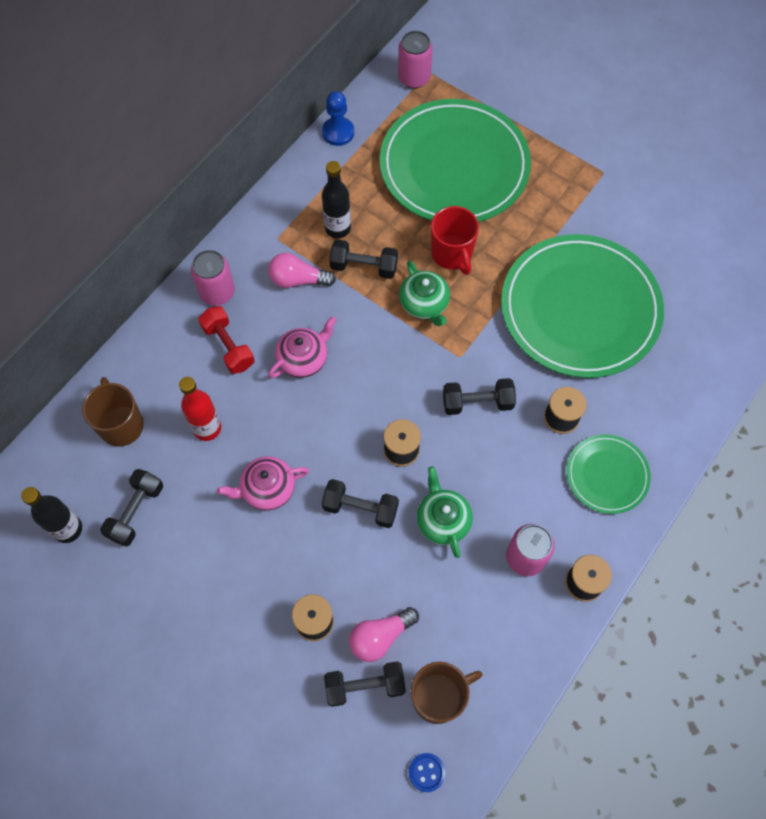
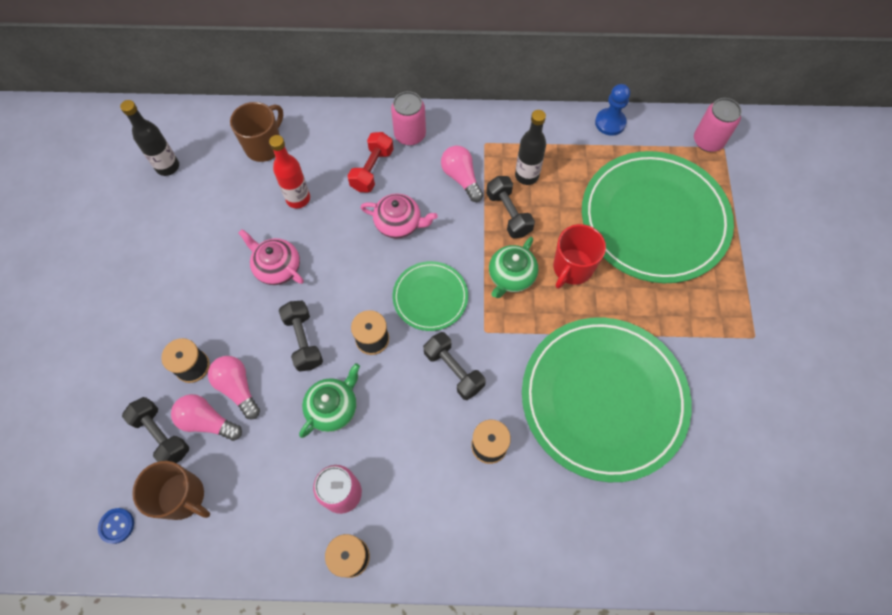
camera: 55 degrees right, 0 degrees up
(136, 512) = (205, 197): black dumbbell -> none
(366, 592) = (237, 388): none -> pink light bulb
(607, 475) = (463, 517): green plate -> green plate (430, 297)

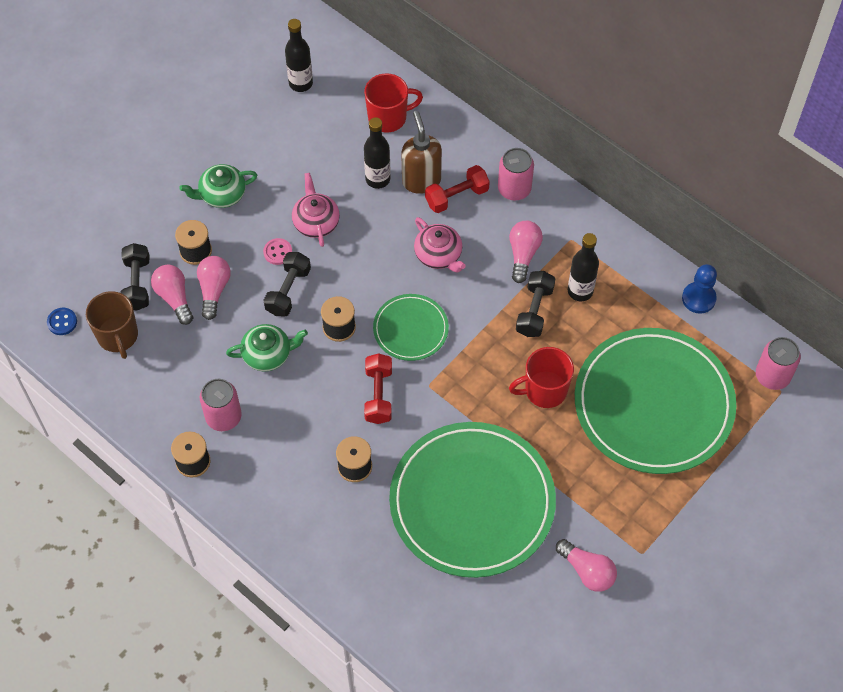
camera: 40 degrees right, 5 degrees down
(264, 146) = (388, 117): brown mug -> red mug
(266, 315) = (278, 252): none -> pink button
(298, 199) = (378, 179): red bottle -> black bottle
(333, 176) = (421, 180): none -> brown soap dispenser
(453, 370) = (378, 395): black dumbbell -> red dumbbell
(511, 276) = (489, 360): green teapot -> green teapot (222, 194)
(733, 383) = (587, 571): none -> pink light bulb

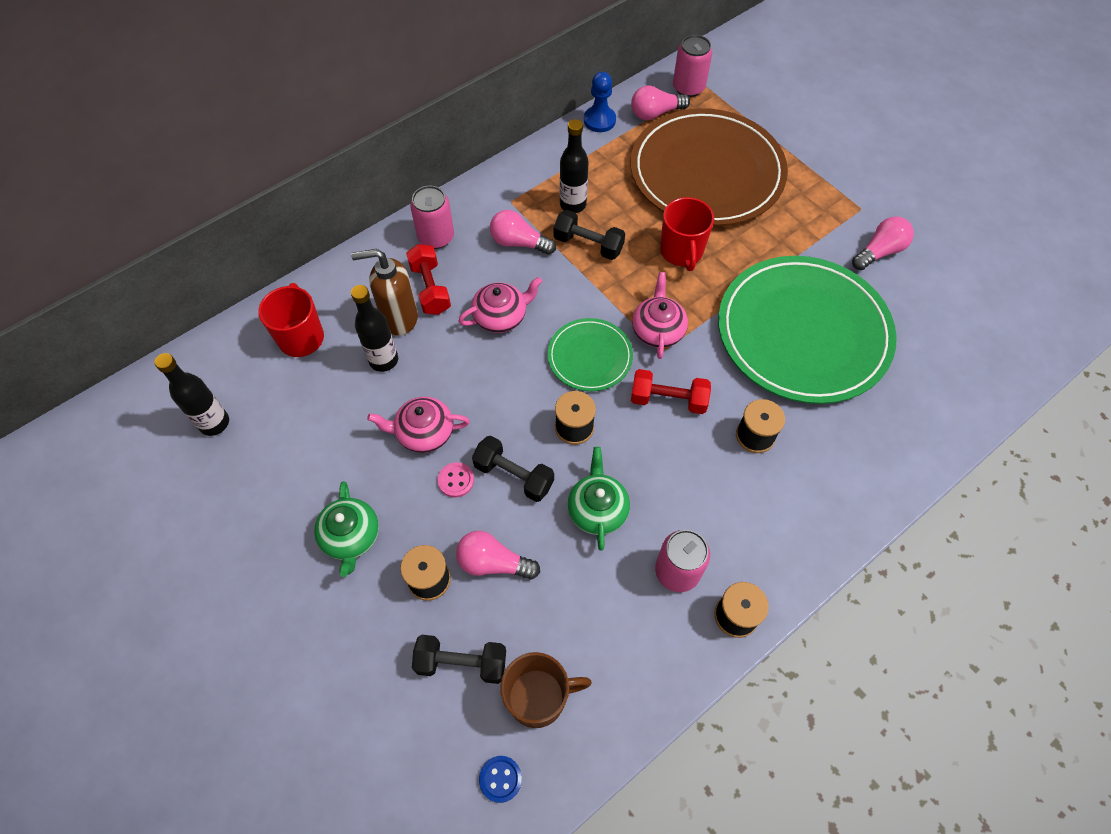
camera: 80 degrees left, 0 degrees up
(174, 298) = (494, 614): pink light bulb -> pink light bulb (655, 113)
(450, 379) = (658, 330): none -> pink teapot
(653, 404) = (706, 172): green plate -> brown plate

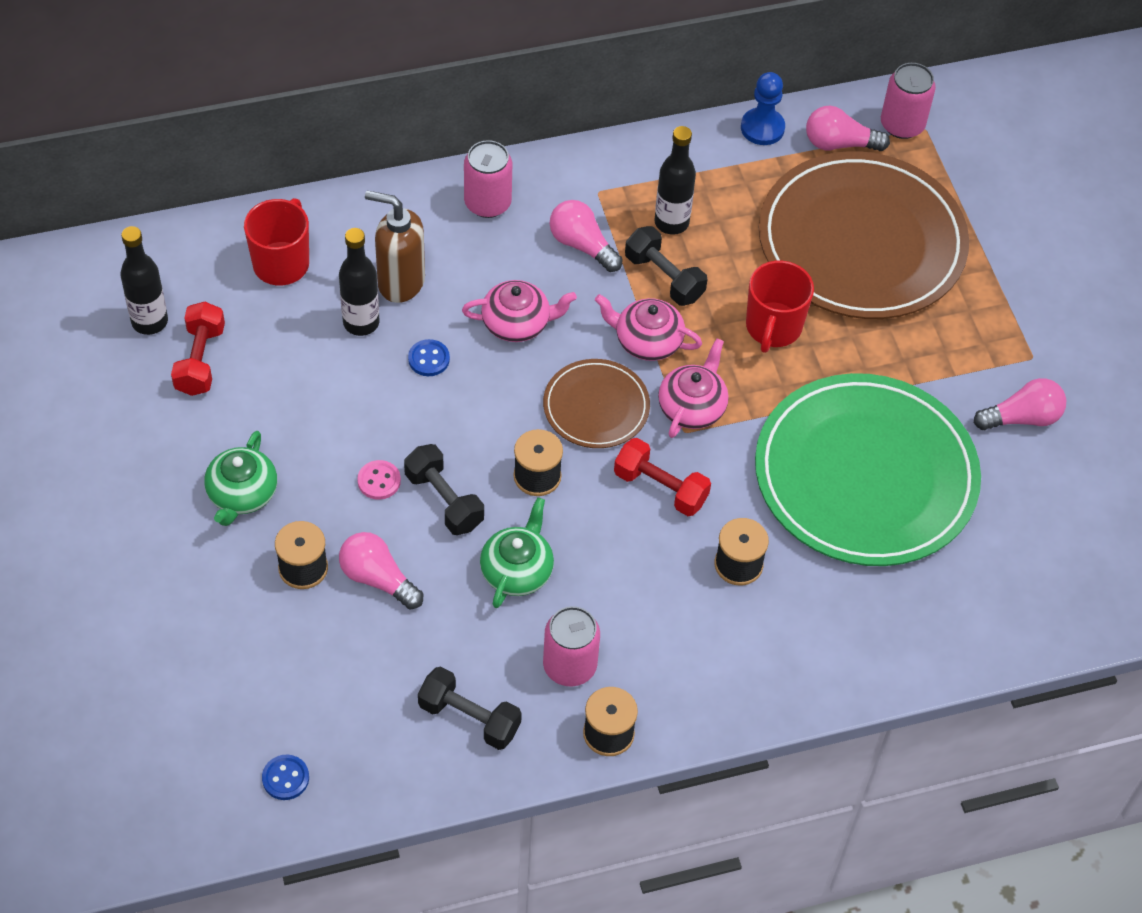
camera: 20 degrees right, 5 degrees down
(424, 432) = (368, 418): pink teapot -> pink teapot (647, 341)
(430, 288) = (452, 261): red dumbbell -> red dumbbell (200, 360)
(448, 368) = (429, 359): none -> blue button
(461, 663) = (298, 659): black dumbbell -> black dumbbell (469, 718)
(538, 698) = (359, 723): brown mug -> none
(590, 357) = (596, 407): green plate -> brown plate

